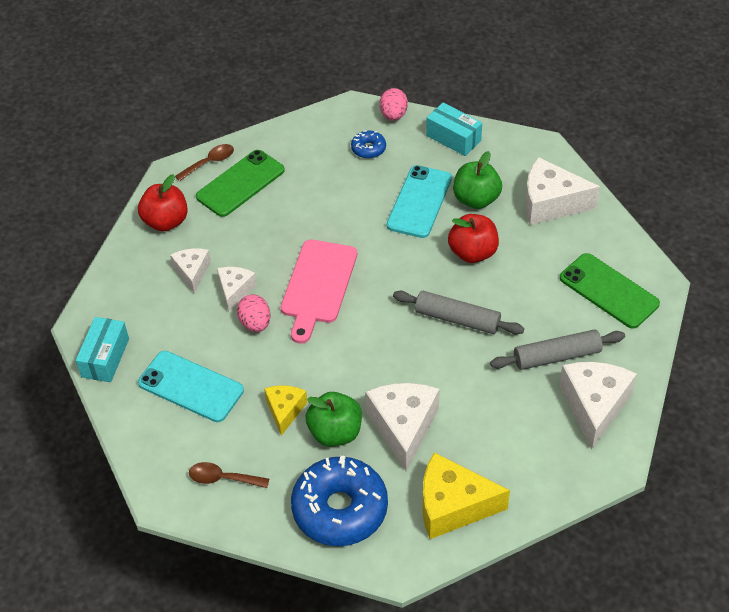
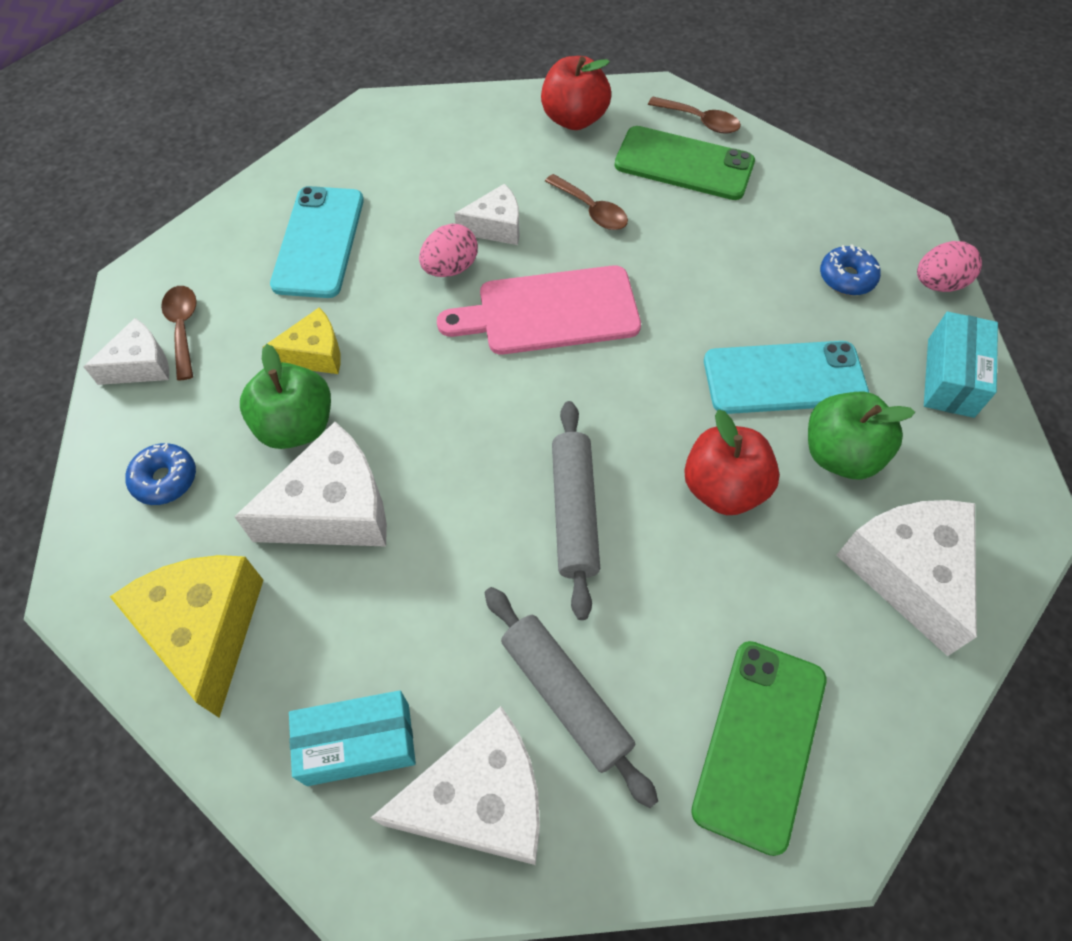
camera: 65 degrees right, 10 degrees up
(105, 358) = (333, 147): turquoise box -> turquoise box (358, 744)
(192, 272) = (505, 174): white cheese -> white cheese (141, 365)
(250, 240) = (591, 210): none -> brown spoon
(340, 509) = (165, 479): blue donut -> blue donut, size x0.46

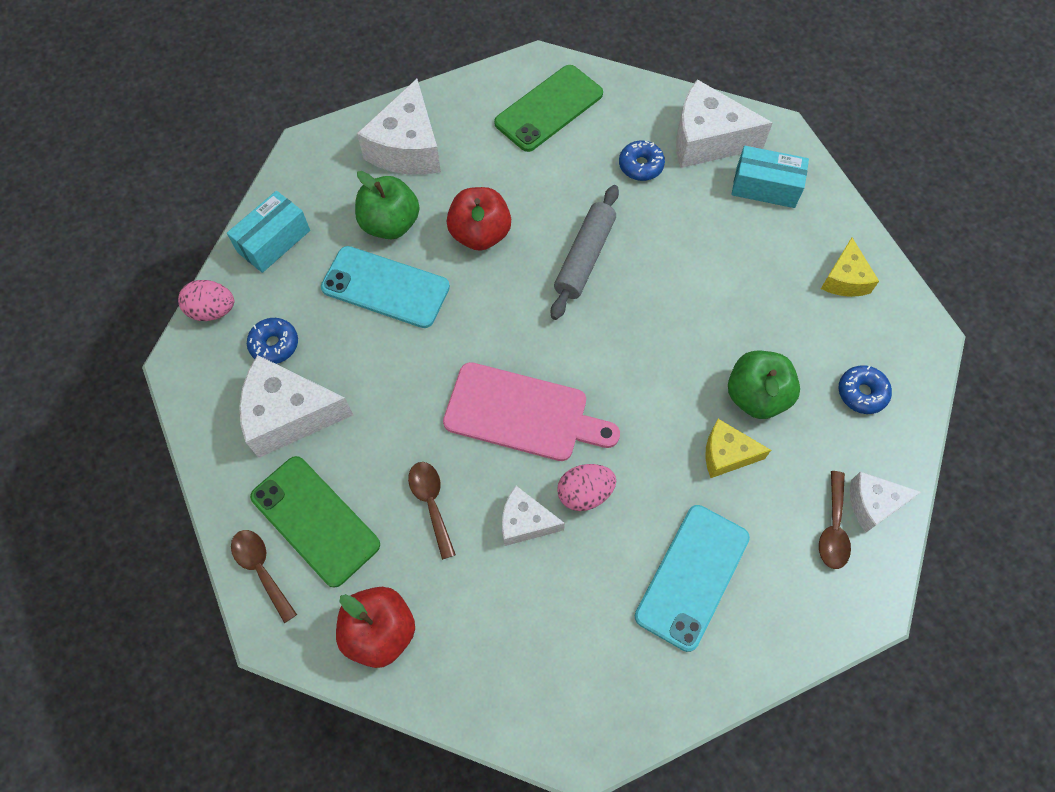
camera: 155 degrees left, 5 degrees up
(206, 630) = (844, 279): yellow cheese -> yellow cheese, size x0.58
(334, 509) = (744, 322): white cheese -> white cheese (289, 415)
(565, 696) = (640, 166): grey rolling pin -> blue donut

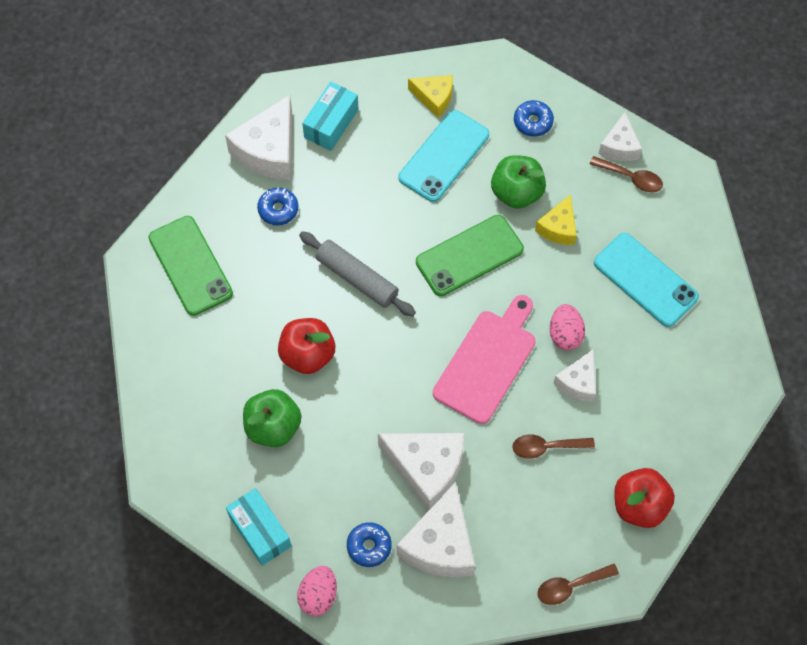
camera: 75 degrees left, 0 degrees up
(315, 520) = (539, 538): green phone -> green phone (469, 255)
(385, 287) = (338, 443): turquoise phone -> turquoise phone (444, 156)
(407, 148) = (193, 395): white cheese -> white cheese (426, 469)

